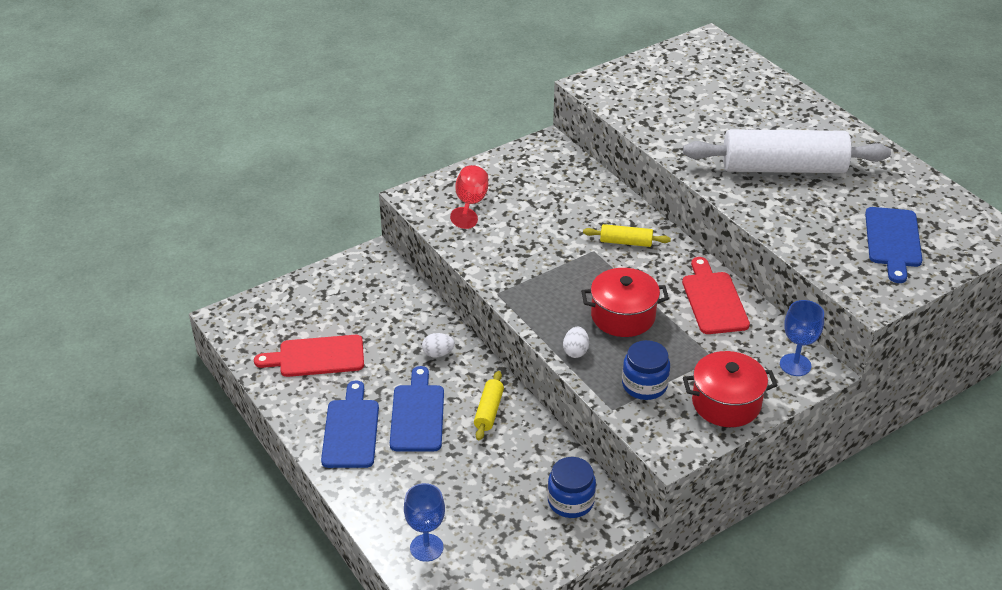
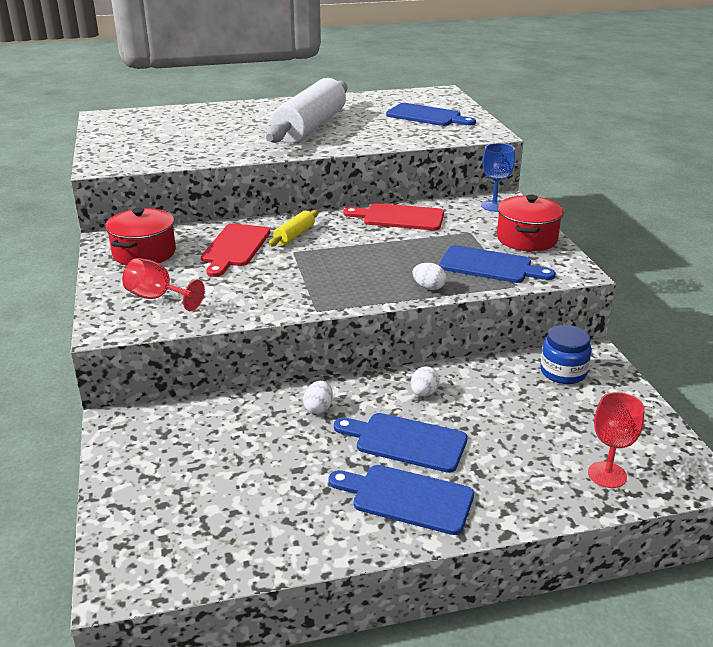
camera: 70 degrees left, 10 degrees down
(317, 357) = (262, 504): red cutting board -> red cutting board (235, 247)
(426, 547) = (607, 475): blue goblet -> red goblet
(489, 411) = (424, 393): yellow rolling pin -> white egg
(623, 316) = (394, 257): red pot -> red pot (144, 253)
(644, 385) = (490, 266): blue jar -> blue cutting board

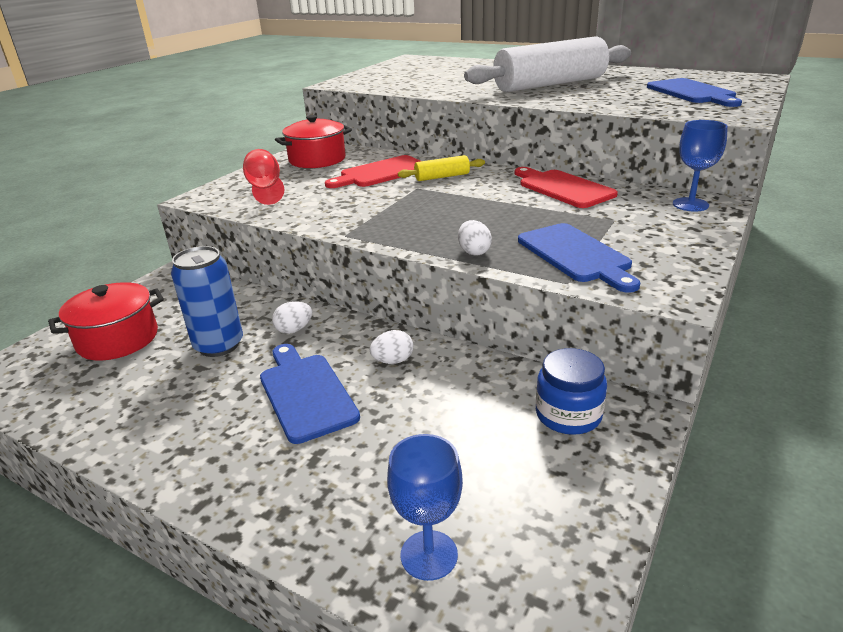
camera: 45 degrees right, 0 degrees up
(281, 448) = (219, 345): none -> blue can
(407, 498) = (221, 441): blue cutting board -> none
(526, 239) = (672, 244): red pot -> red pot (118, 339)
(607, 475) = (429, 555): red goblet -> blue goblet

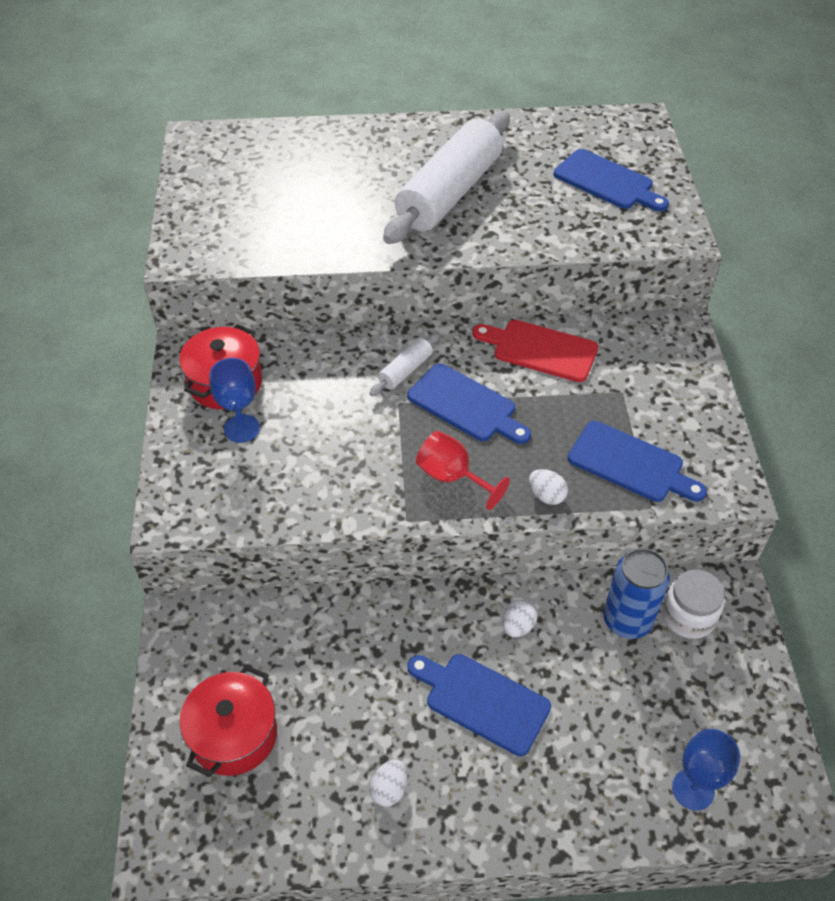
camera: 35 degrees left, 20 degrees up
(219, 345) = (346, 688): blue can -> blue can (627, 620)
(265, 189) = (231, 471): red goblet -> red goblet (452, 477)
(294, 330) = (396, 632): white egg -> white egg (389, 789)
(381, 173) = (331, 386): red cutting board -> none
(442, 177) = (405, 370): yellow rolling pin -> white rolling pin
(466, 198) = (465, 405): none -> blue cutting board
(568, 415) = (688, 616): blue jar -> white jar
(690, 204) = (665, 340): blue goblet -> blue goblet (242, 428)

